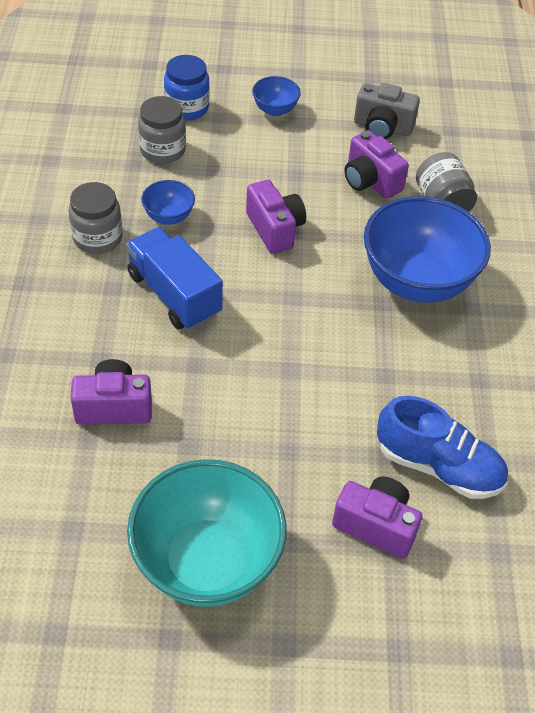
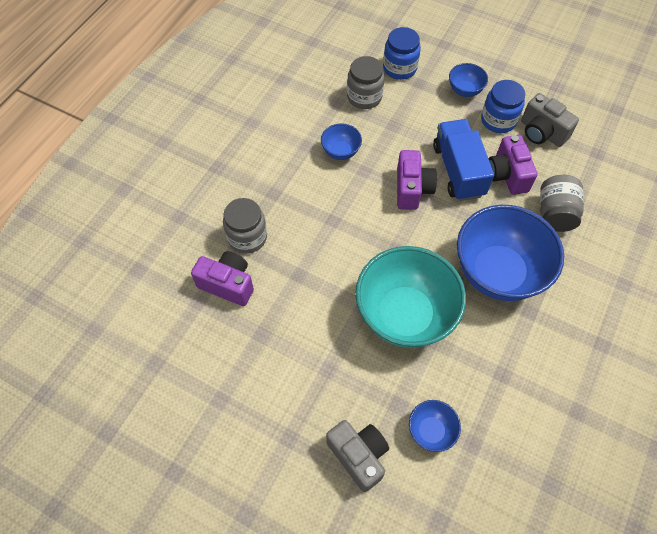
camera: 30 degrees right, 10 degrees up
(97, 238) = (283, 151): grey jar -> grey jar (247, 237)
(174, 294) = (312, 214): blue truck -> blue truck (458, 170)
(207, 561) = (228, 428): turquoise bowl -> turquoise bowl (405, 315)
(329, 129) = (498, 120): none -> blue jar
(376, 525) = (359, 456): purple camera -> grey camera
(438, 466) = (431, 431): blue shoe -> blue bowl

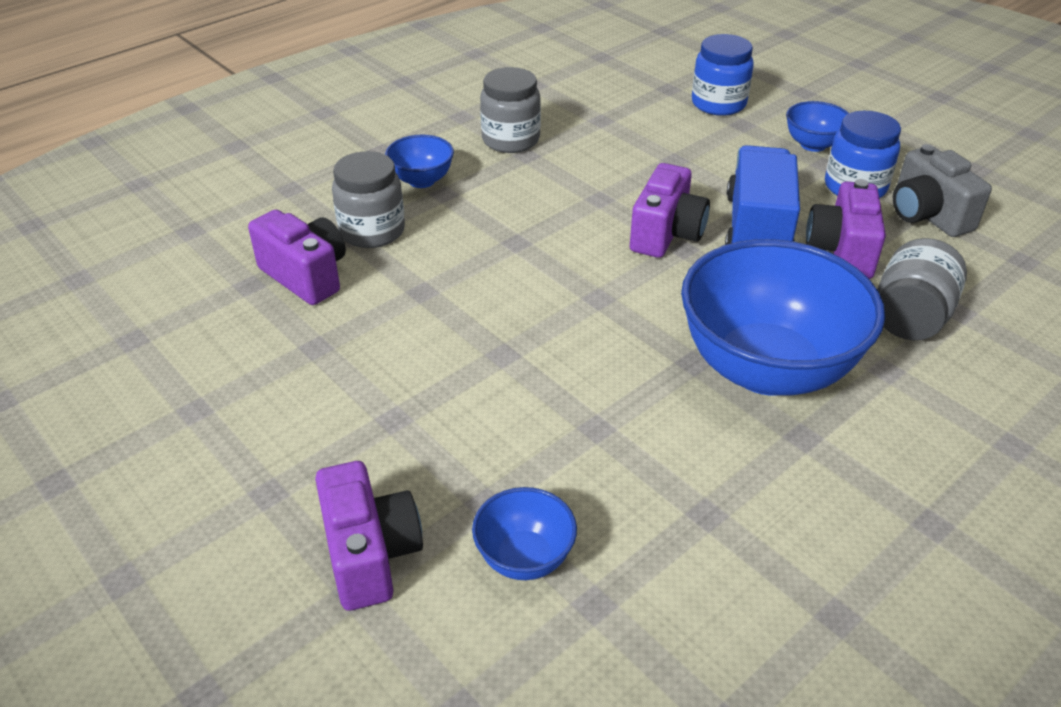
camera: 20 degrees right, 20 degrees down
(341, 152) = (575, 171): blue bowl -> blue bowl (422, 180)
(359, 456) = (370, 554): grey camera -> purple camera
(364, 97) = (646, 122): grey jar -> grey jar (510, 140)
(405, 315) = (567, 382): turquoise bowl -> none

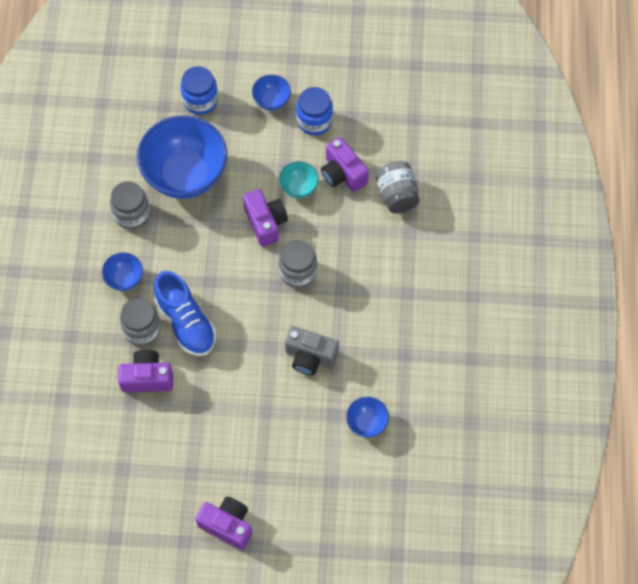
camera: 45 degrees left, 25 degrees up
(370, 554) = (320, 466): purple camera -> purple camera (227, 525)
(431, 258) = (186, 322): none -> blue shoe
(649, 304) = (298, 272): none -> grey jar
(757, 229) = (298, 187): blue truck -> turquoise bowl
(766, 369) = (369, 270): blue bowl -> blue bowl (185, 174)
(927, 215) = (358, 118): grey camera -> grey camera (310, 357)

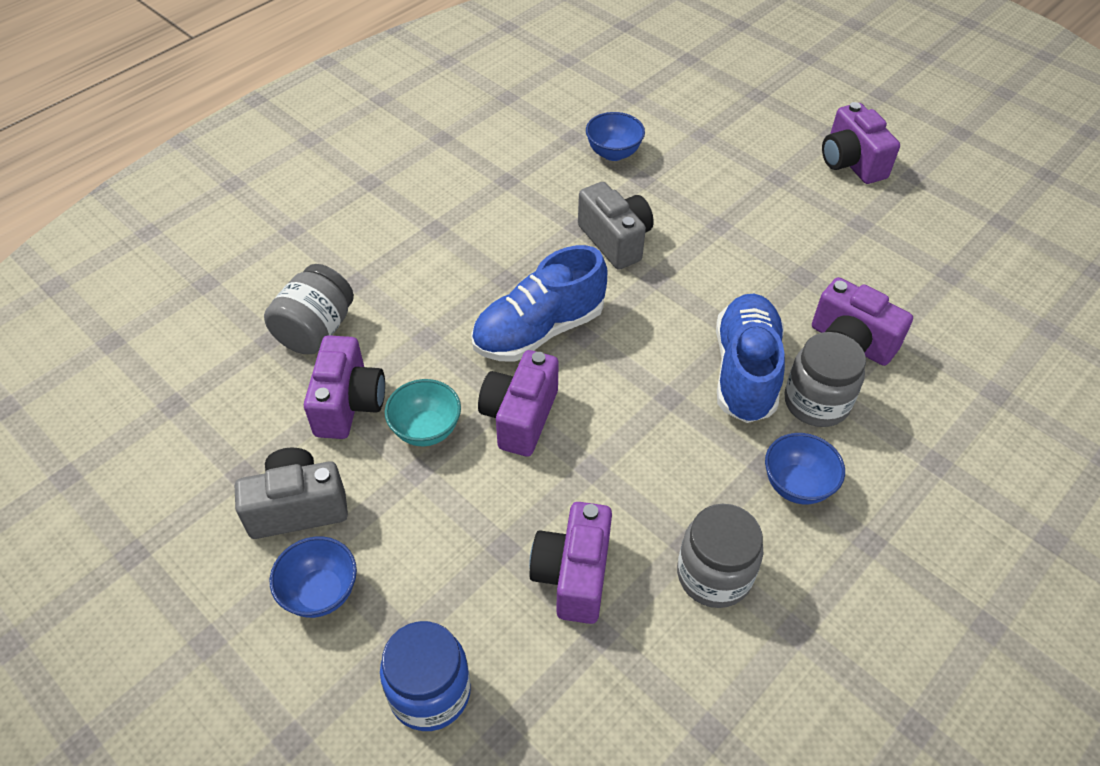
camera: 140 degrees left, 15 degrees down
(185, 174) = (573, 575): blue bowl -> purple camera
(298, 272) = (538, 331): grey jar -> blue shoe
(314, 121) = (298, 507): blue jar -> grey camera

